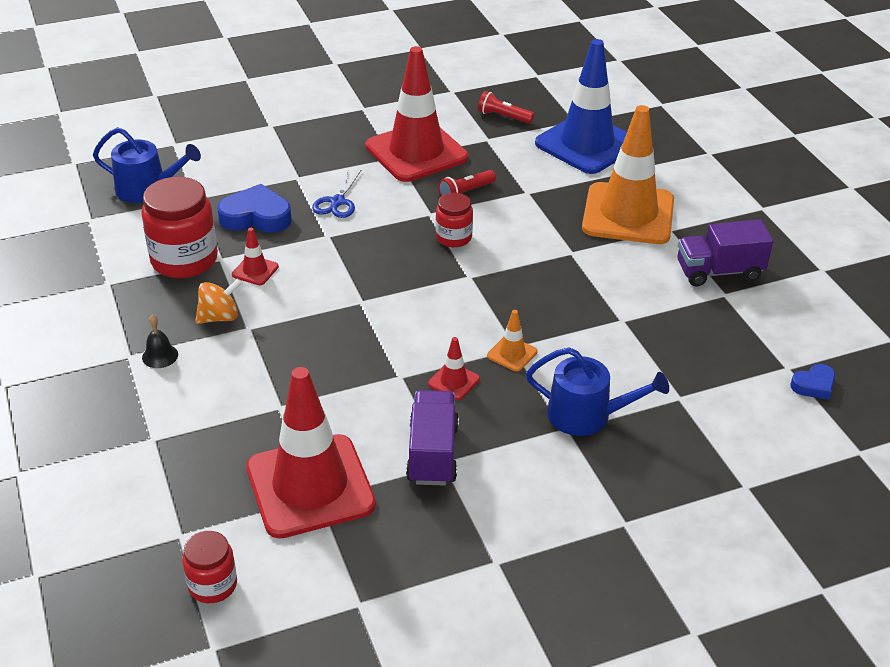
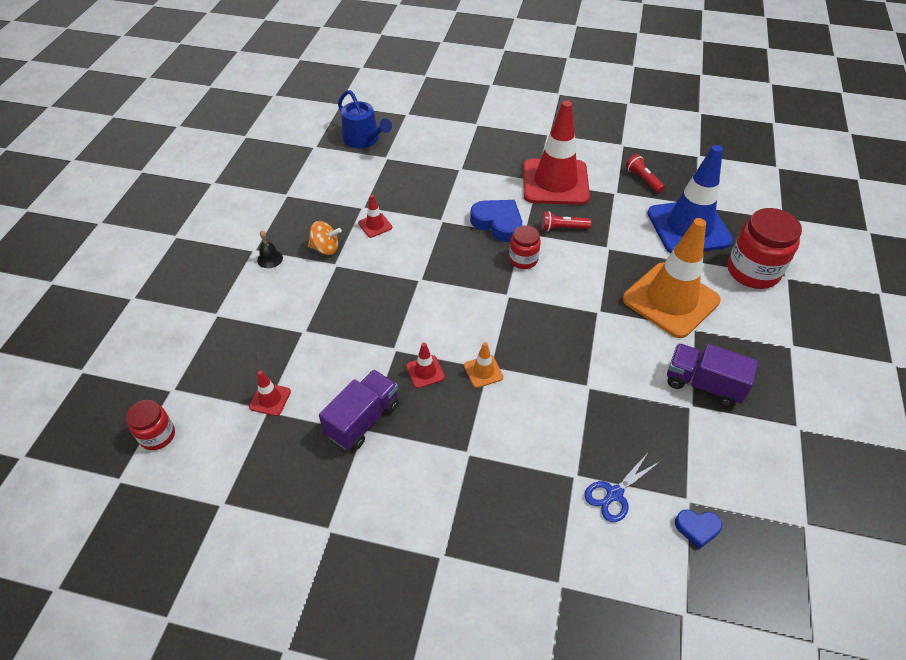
camera: 35 degrees right, 10 degrees up
(184, 260) = (341, 198): red jar -> red jar (753, 271)
(256, 217) = (409, 186): blue heart -> blue heart (498, 223)
(310, 486) = (270, 399): red traffic cone -> red traffic cone, size x0.40
(337, 202) = (469, 198): blue scissors -> blue scissors (614, 494)
(587, 415) = (492, 450): blue watering can -> none

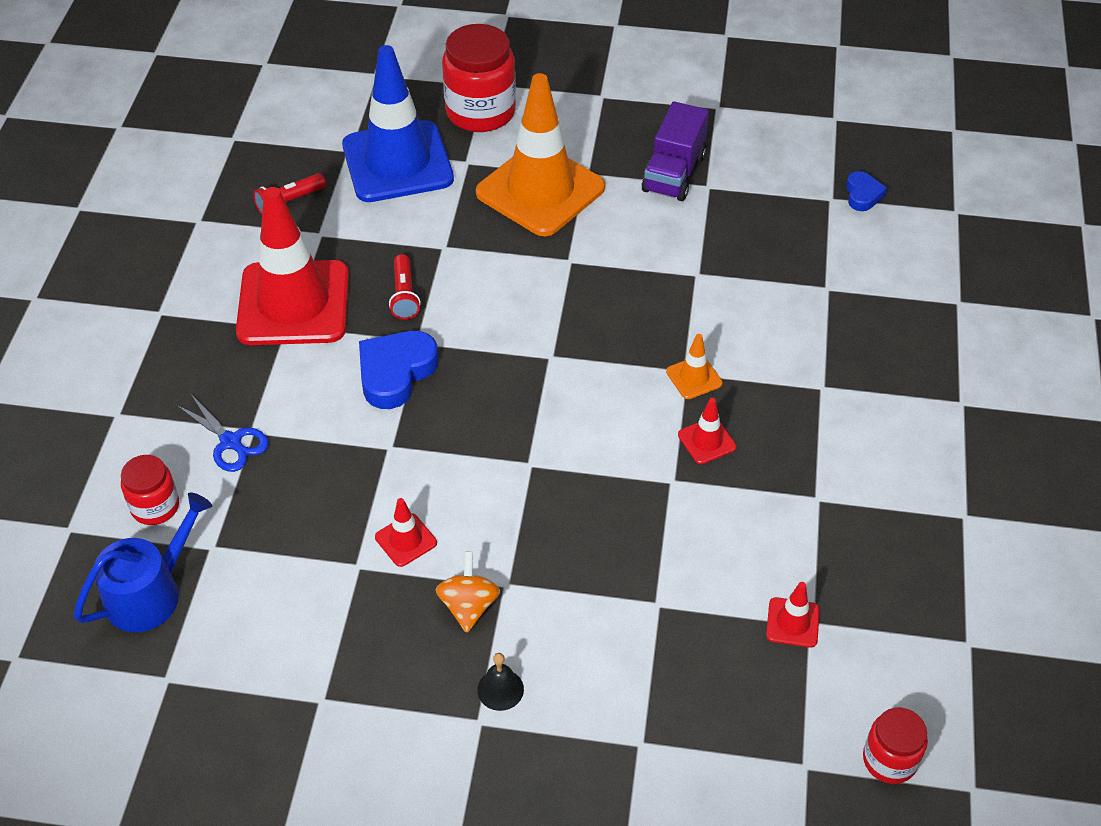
camera: 95 degrees left, 0 degrees up
(363, 419) = (800, 502): purple truck -> none
(523, 260) = (476, 340): red jar -> red jar (155, 506)
(614, 494) = (841, 256): blue scissors -> blue scissors (231, 442)

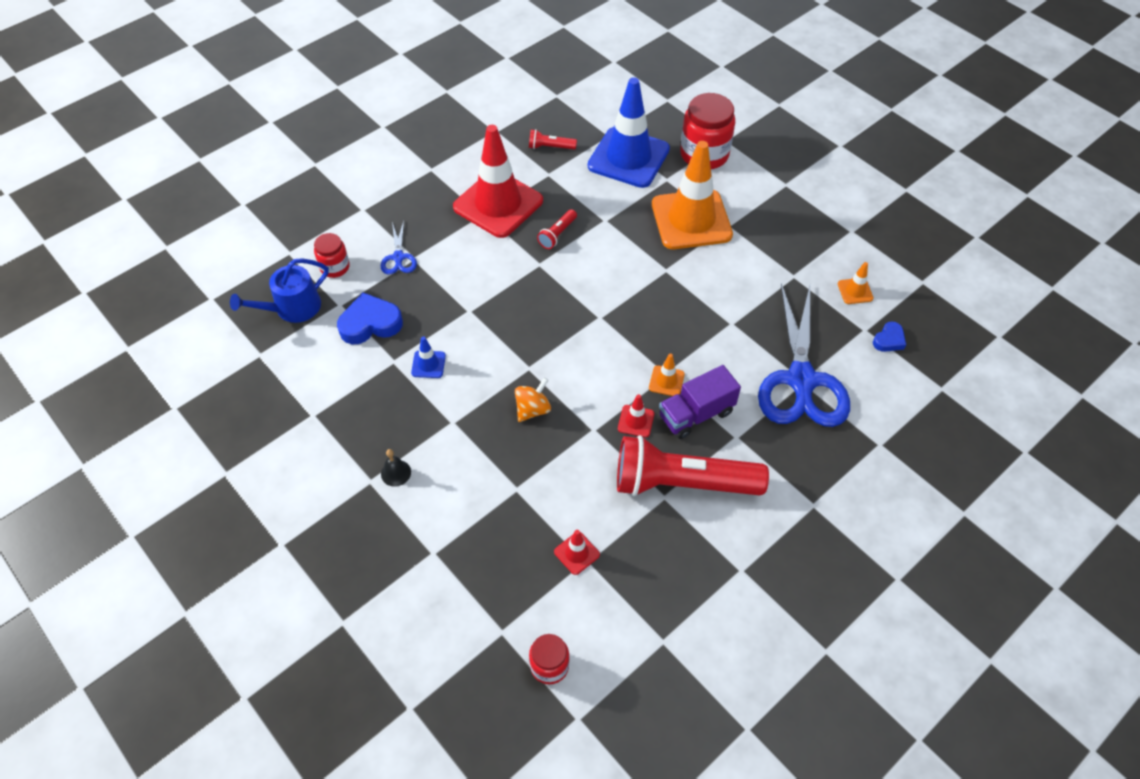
camera: 40 degrees right, 5 degrees up
(150, 593) = (292, 308): blue watering can -> blue watering can turned 150 degrees clockwise
(395, 373) = (511, 273): blue heart -> blue heart (370, 324)
(406, 540) = (428, 364): red traffic cone -> blue traffic cone
(468, 606) = (424, 419): orange spinning top -> orange spinning top (533, 409)
(674, 173) = (781, 256): purple truck -> purple truck (696, 414)
(782, 166) = (855, 291): none -> orange traffic cone
(820, 471) = (682, 483): none -> red flashlight
(825, 288) = (801, 381): none -> blue scissors

